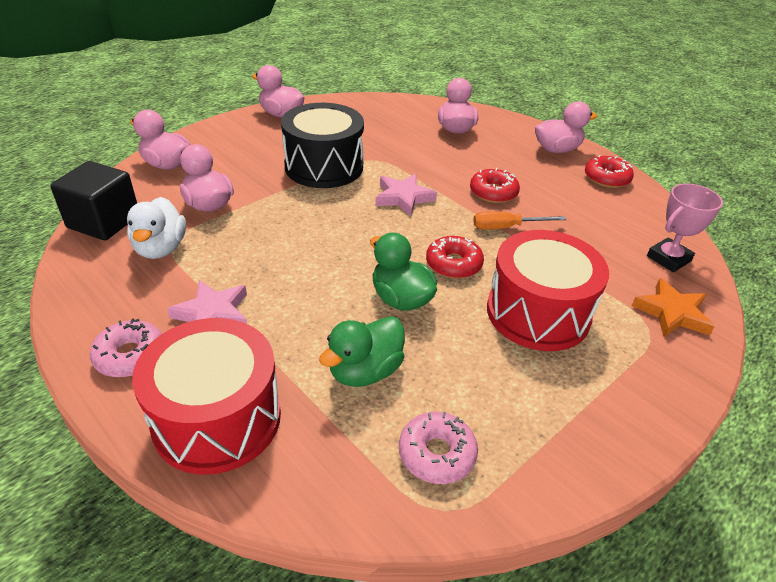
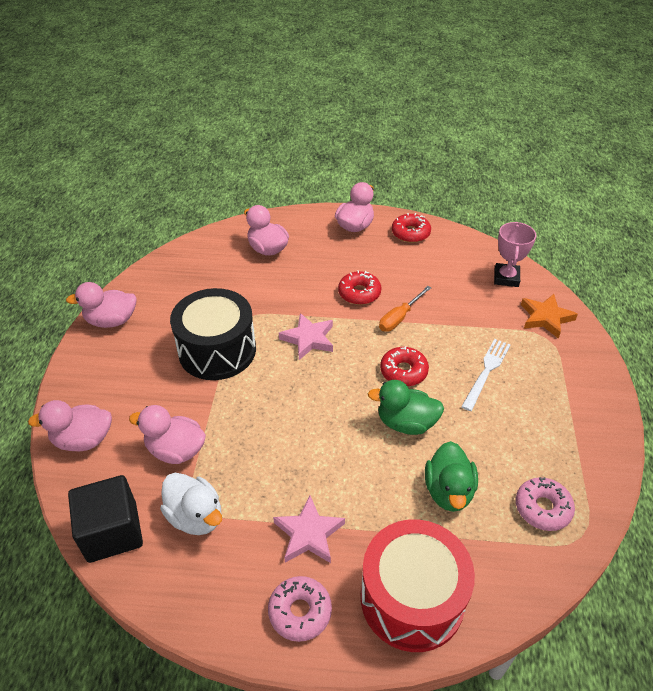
camera: 40 degrees left, 5 degrees up
(538, 313) = (486, 371): red drum -> white fork

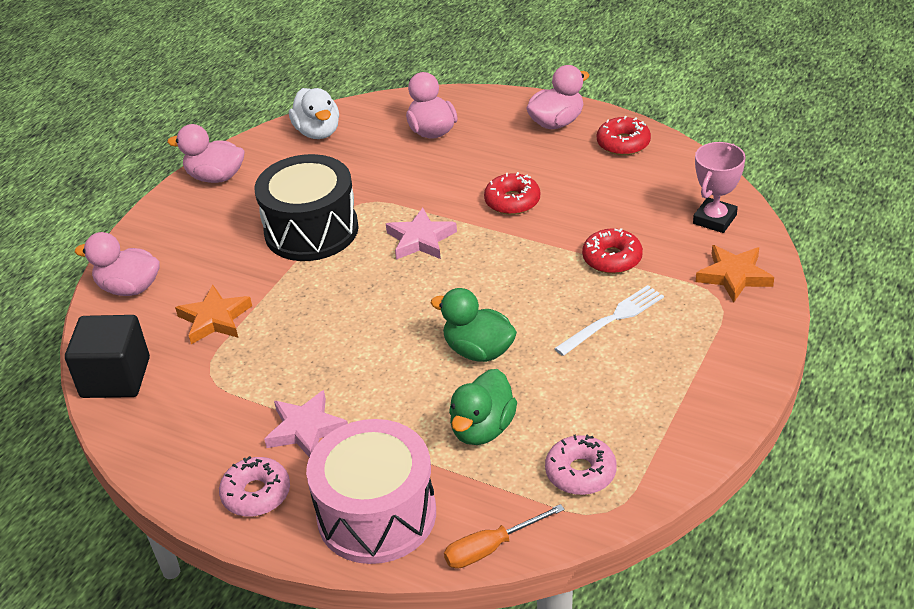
camera: 25 degrees right, 5 degrees down
(176, 450) = (215, 319): pink duck -> orange star
(196, 516) = (202, 384): white duck -> white duck (318, 132)
(399, 317) = (544, 238): orange screwdriver -> orange screwdriver (491, 548)
(403, 371) = (511, 297): red donut -> red donut (612, 258)
(412, 598) = (376, 514): red drum -> pink drum

